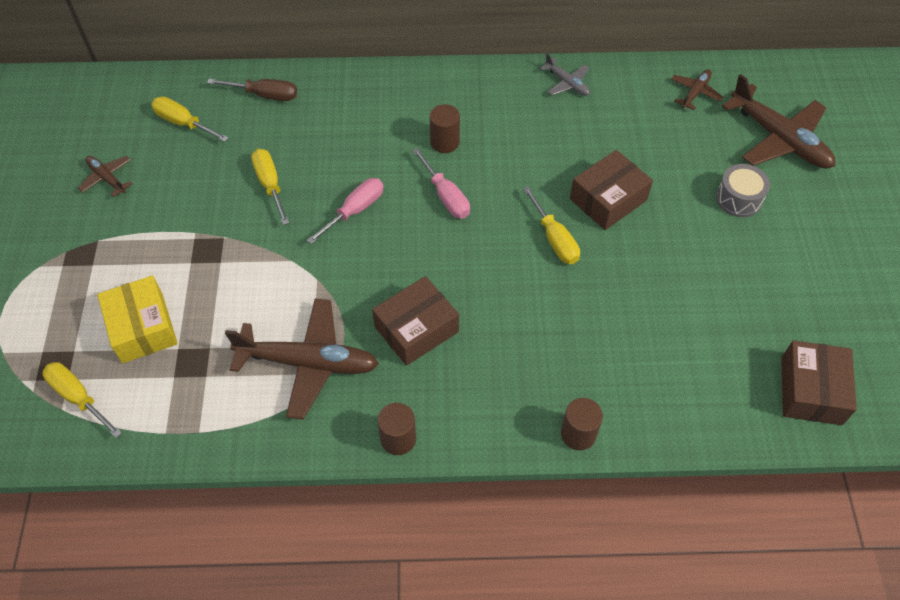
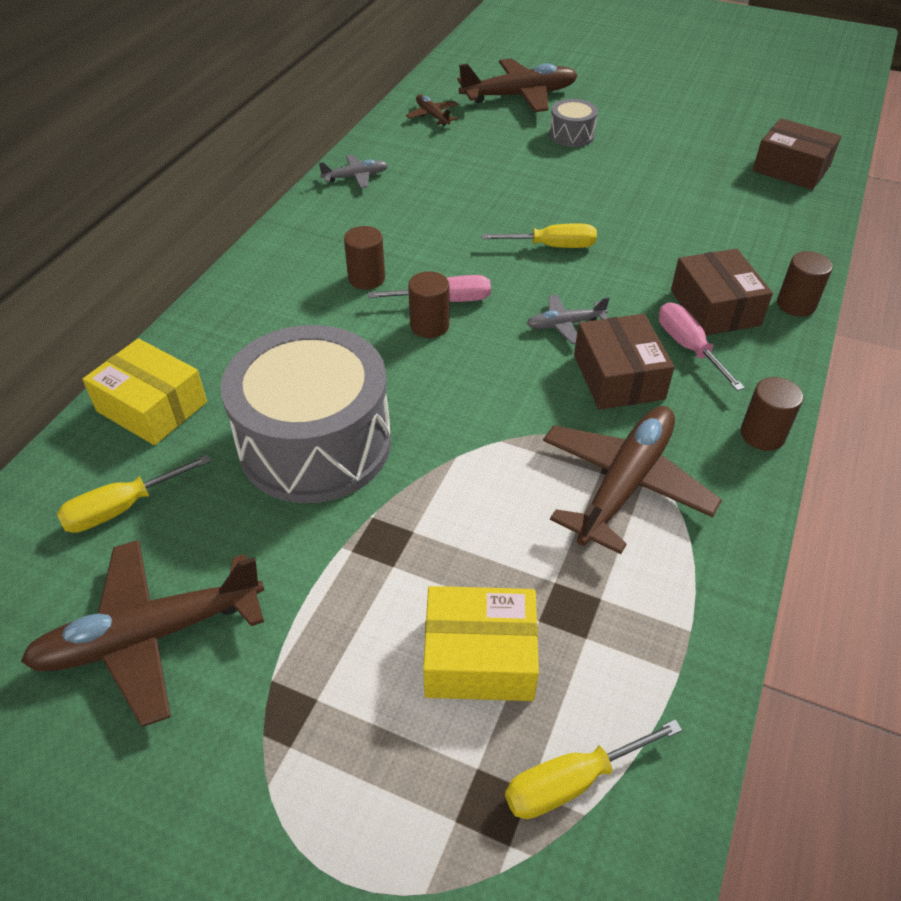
camera: 65 degrees left, 10 degrees down
(107, 178) = (151, 635): brown plane -> brown plane, size x2.03
(264, 95) = (152, 407): brown screwdriver -> yellow box
(270, 185) = (315, 443): yellow screwdriver -> grey drum
(355, 211) = (415, 377): pink screwdriver -> pink screwdriver (688, 347)
(412, 198) = (429, 326): none -> brown cylinder
(459, 278) = (565, 324): none -> grey plane
(608, 199) = (524, 200): brown box -> brown box (715, 307)

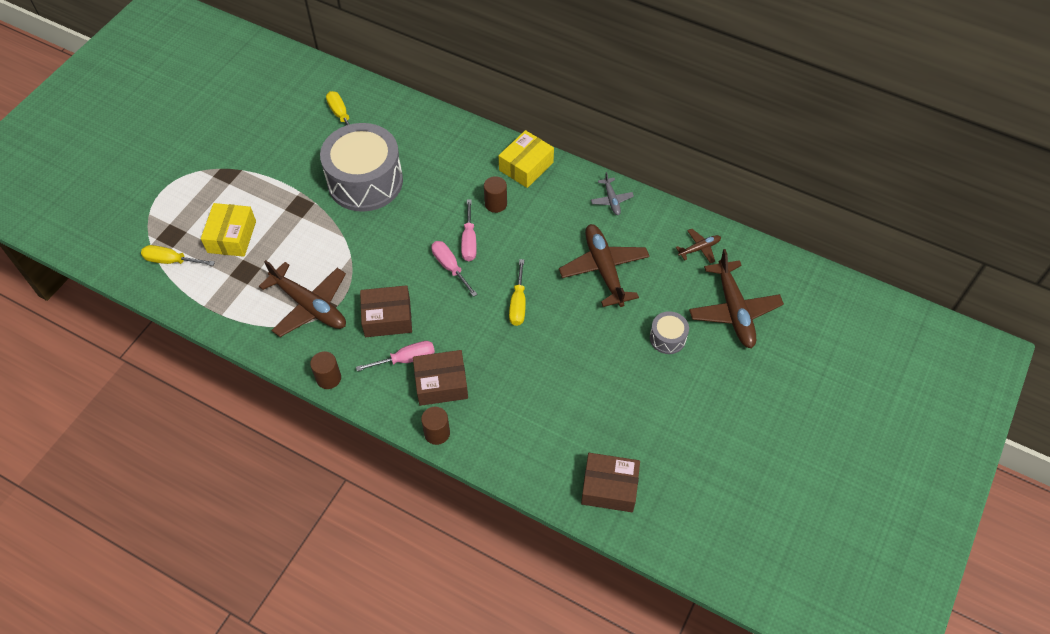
camera: 95 degrees right, 10 degrees up
(151, 635) = (272, 132): brown plane -> brown plane (604, 270)
(152, 407) = (403, 118): yellow box -> yellow box (526, 166)
(429, 326) = (447, 232): brown cylinder -> none
(501, 316) = (450, 267): none -> pink screwdriver
(565, 324) = (437, 299): grey plane -> none
(572, 781) = (171, 261): yellow screwdriver -> yellow screwdriver turned 60 degrees counterclockwise
(791, 169) = (609, 487): brown box -> brown box turned 60 degrees clockwise

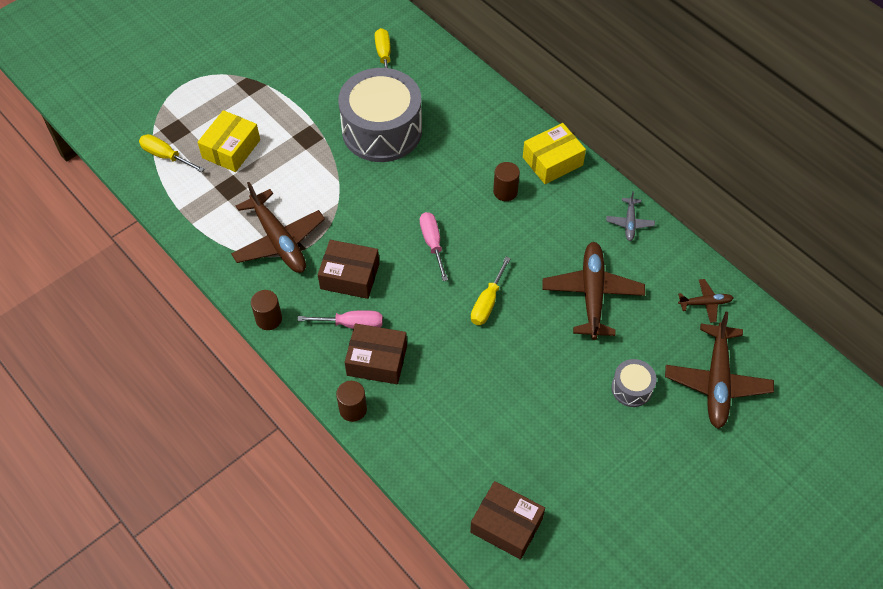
camera: 20 degrees right, 0 degrees up
(469, 241) = (462, 222): pink screwdriver -> none

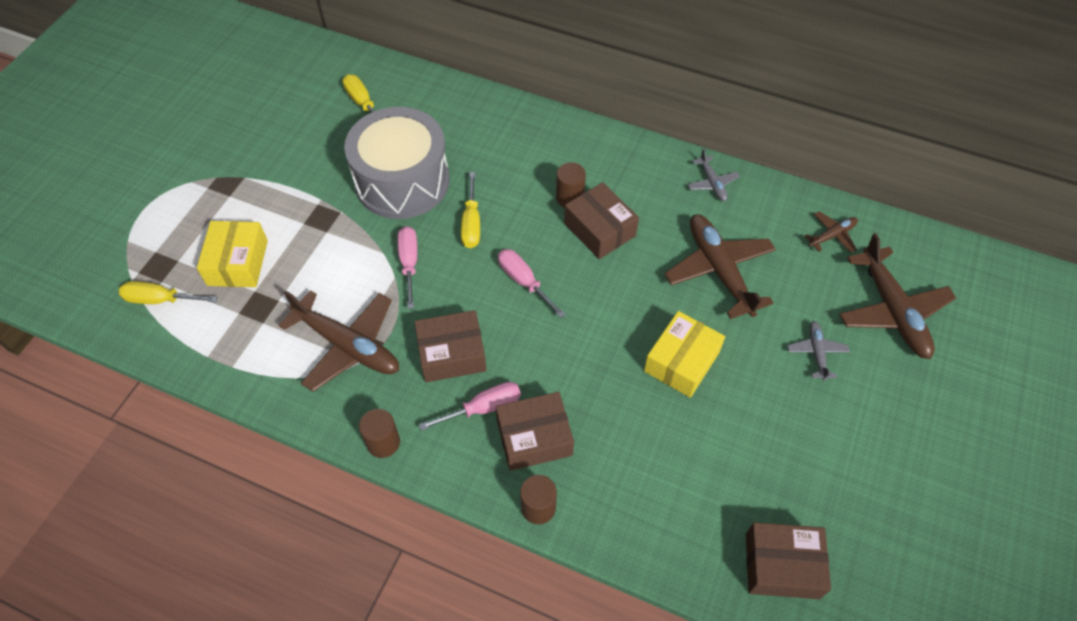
camera: 25 degrees left, 0 degrees up
(354, 196) = (409, 263): none -> pink screwdriver
(487, 302) = (618, 322): yellow screwdriver -> yellow screwdriver (471, 223)
(514, 226) = (599, 229): none -> brown box
(552, 161) = (600, 149): yellow box -> yellow box (681, 362)
(631, 388) = (816, 353): grey drum -> grey plane

